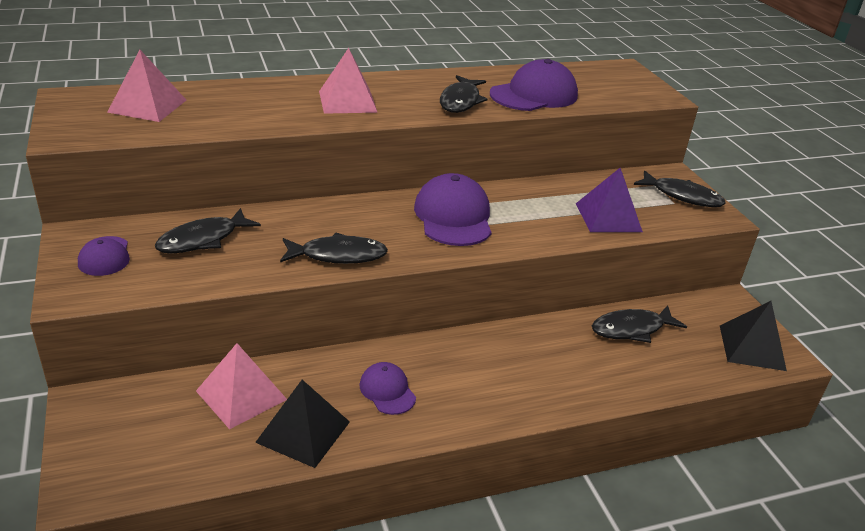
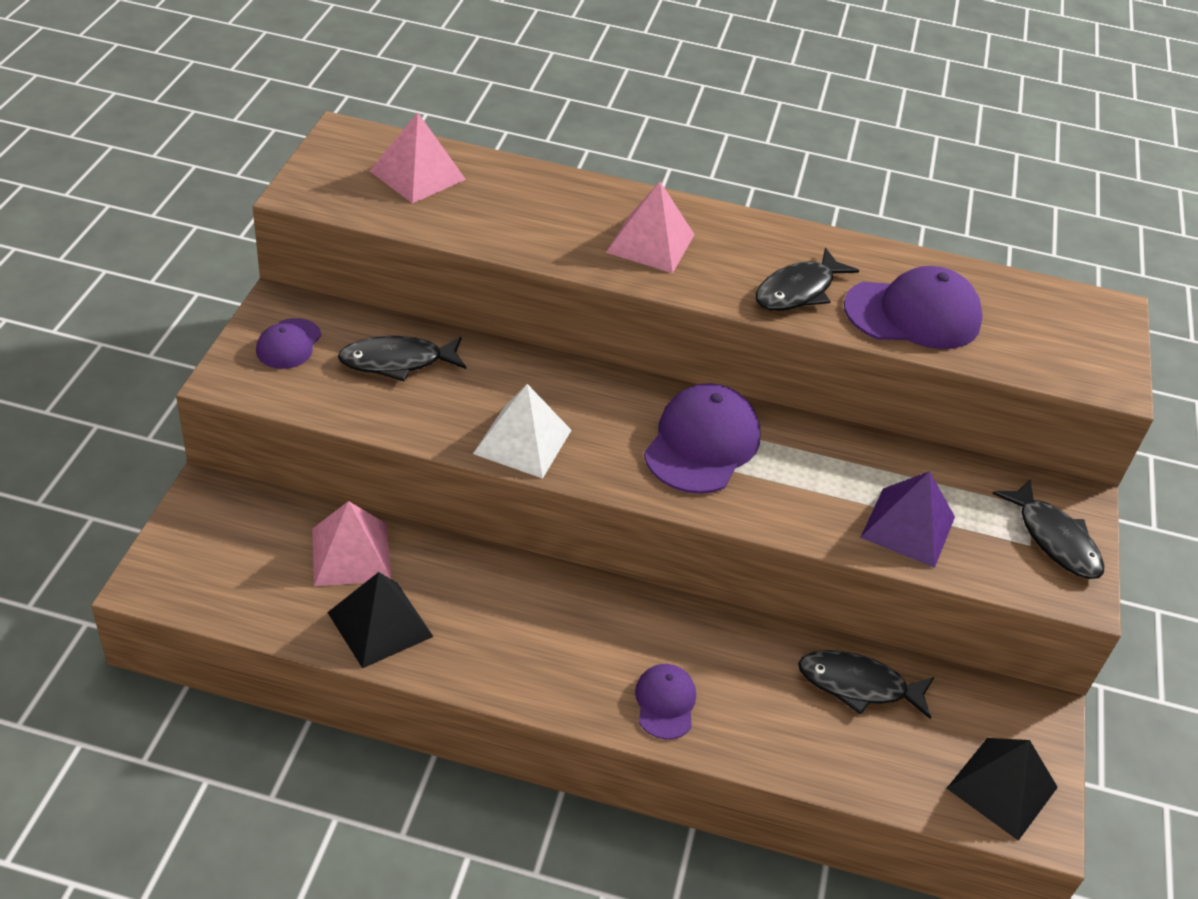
camera: 30 degrees right, 10 degrees up
(338, 255) = (522, 441): black fish -> white pyramid
(387, 391) = (499, 621): purple cap -> purple cap (665, 703)

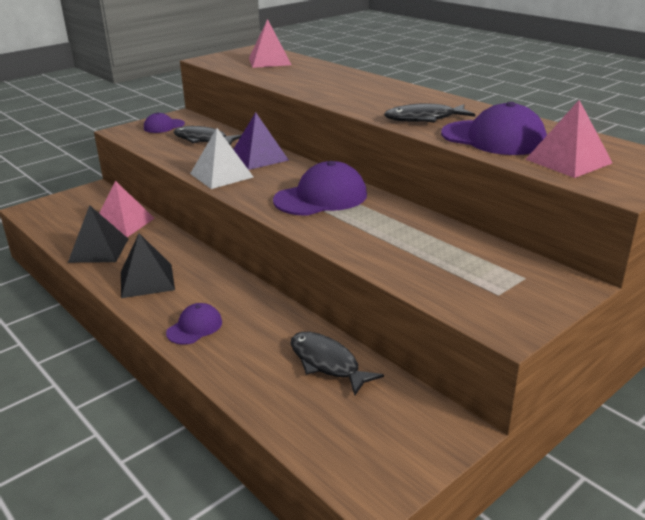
camera: 40 degrees right, 15 degrees down
(650, 243) = (358, 93): pink pyramid -> pink pyramid (568, 161)
(908, 527) = (410, 261): purple pyramid -> purple pyramid (258, 157)
(1002, 787) = (368, 458): black pyramid -> black pyramid (147, 280)
(1054, 539) = (523, 297): black fish -> none

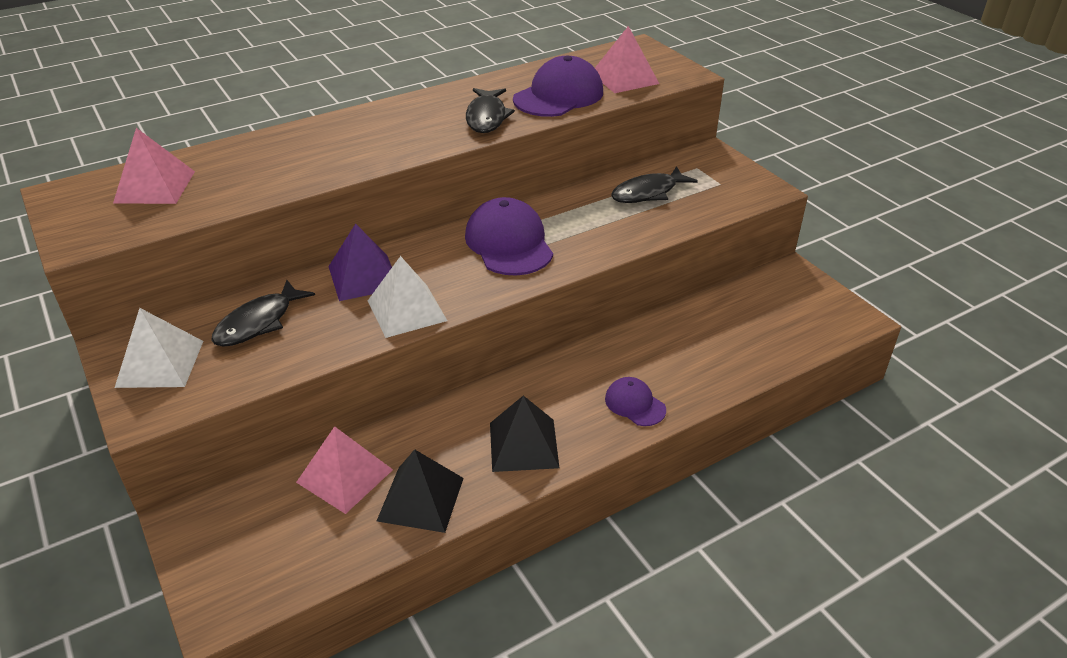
camera: 80 degrees left, 10 degrees up
(164, 126) = (160, 363): purple cap -> white pyramid
(327, 363) = (706, 321): black fish -> black fish (648, 193)

